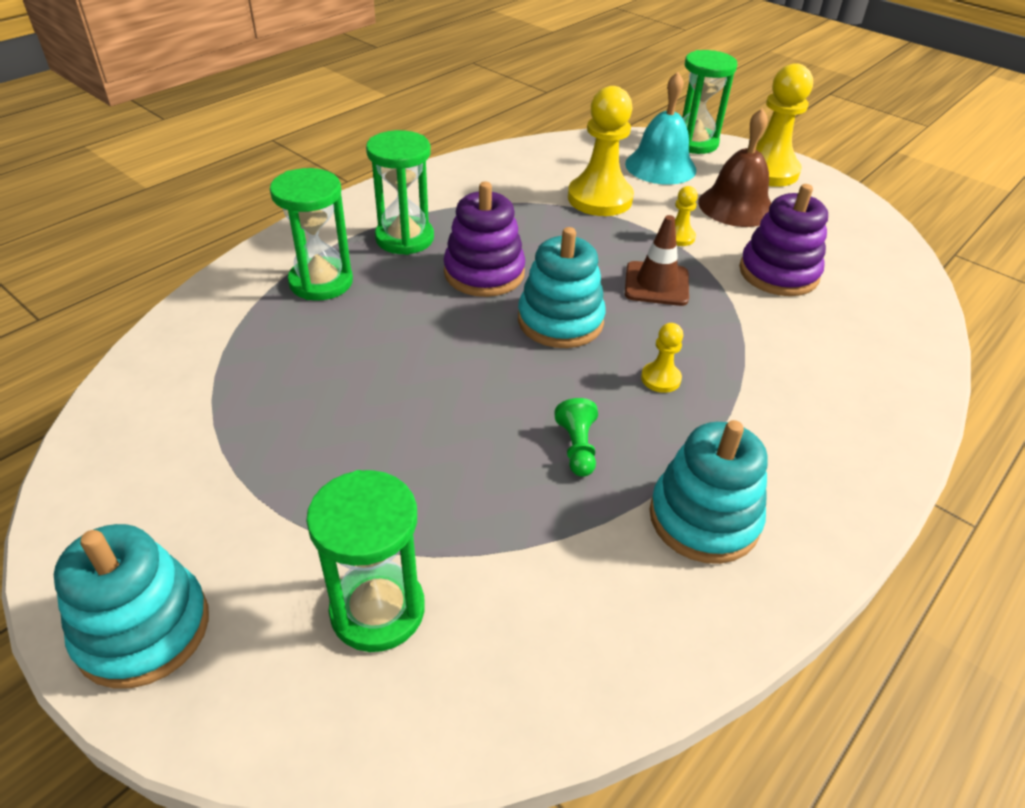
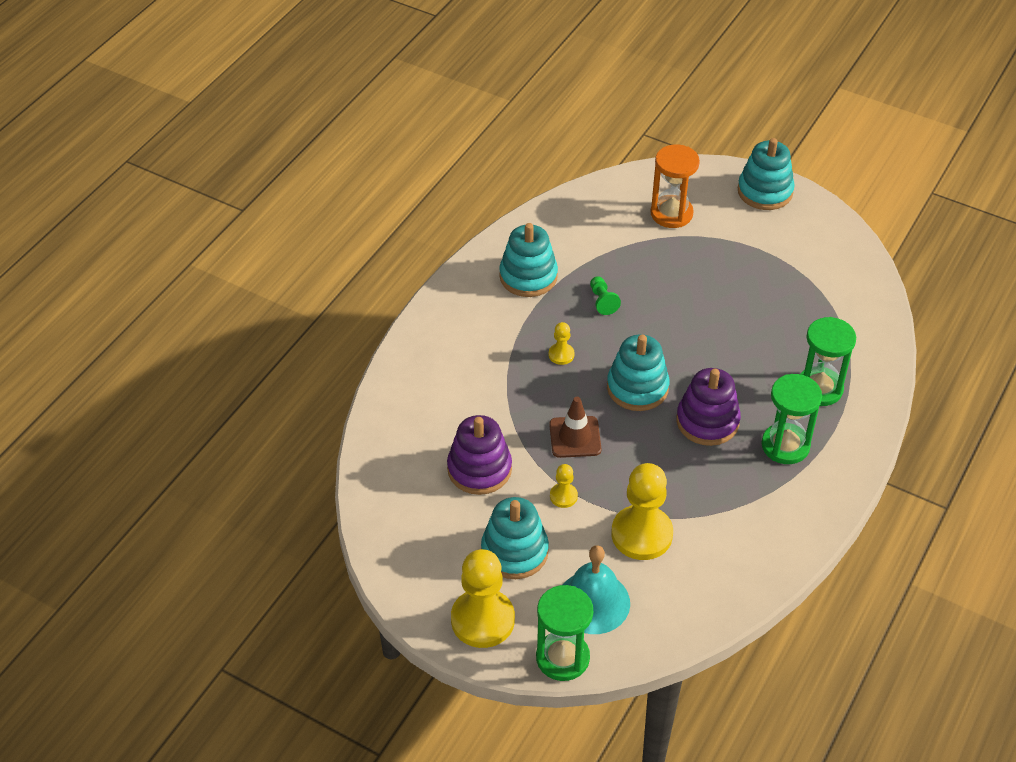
camera: 170 degrees right, 5 degrees up
(377, 610) = (671, 213): green hourglass -> orange hourglass
(736, 206) = (514, 551): brown bell -> turquoise stacking toy

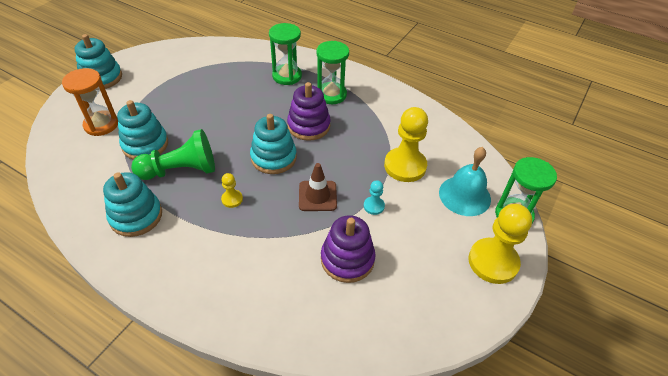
camera: 90 degrees left, 0 degrees up
(514, 551) = (427, 239): turquoise stacking toy -> turquoise stacking toy (145, 144)
(563, 496) = (374, 206): yellow pawn -> turquoise pawn
(602, 301) = (181, 170): green pawn -> green pawn, size x2.15

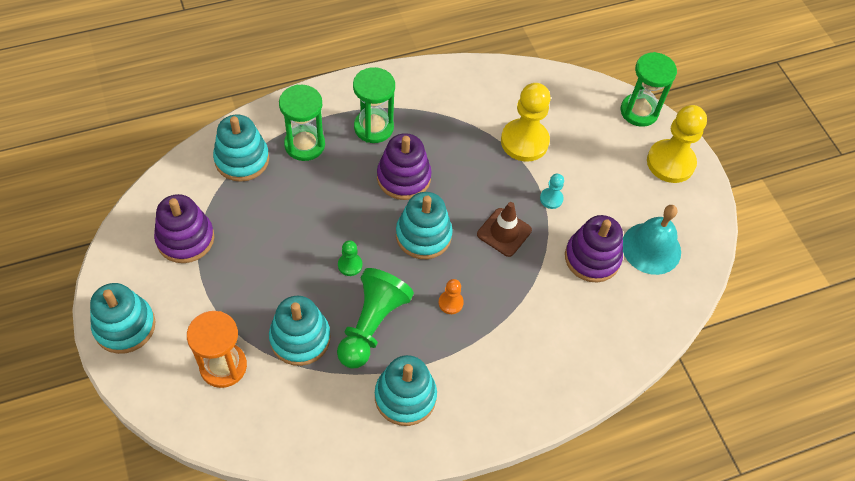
camera: 55 degrees left, 10 degrees up
(177, 69) = (185, 239): none -> purple stacking toy
(218, 137) = (350, 265): none -> green pawn
(232, 199) = (450, 303): yellow pawn -> orange pawn
(251, 60) = (242, 159): none -> turquoise stacking toy
(464, 195) = (593, 126): turquoise bell -> turquoise bell (651, 248)

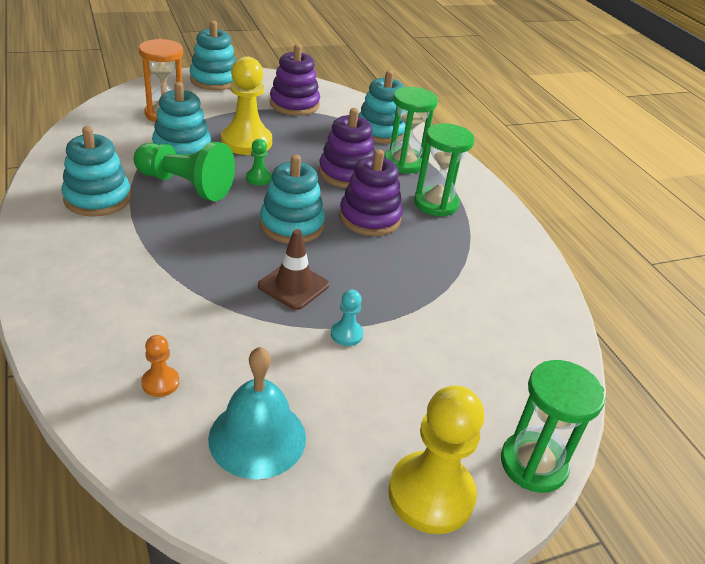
camera: 90 degrees right, 20 degrees down
(450, 303) = (201, 236): orange pawn -> orange pawn (160, 382)
(524, 141) = (440, 319): yellow pawn -> yellow pawn (246, 142)
(592, 258) = (246, 364): purple stacking toy -> purple stacking toy (347, 173)

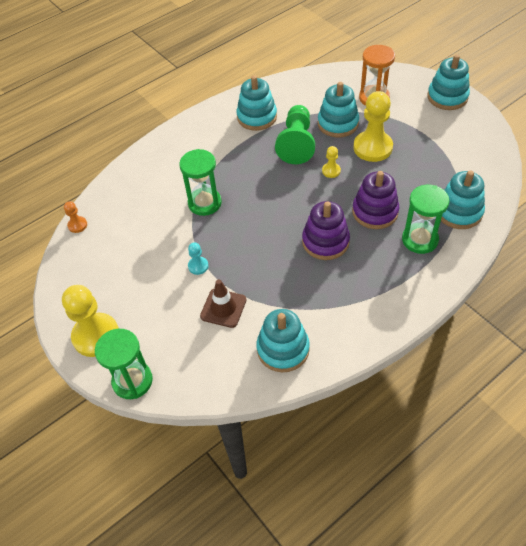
camera: 80 degrees right, 15 degrees up
(160, 382) = (127, 206): orange pawn -> orange pawn (77, 225)
(257, 437) = (107, 255): turquoise bell -> none
(258, 178) = (331, 171): green pawn -> yellow pawn
(292, 225) = (289, 206): turquoise stacking toy -> turquoise stacking toy (283, 349)
(293, 285) = (228, 228): brown traffic cone -> brown traffic cone (223, 308)
(294, 104) = (453, 150): purple stacking toy -> none
(436, 204) = (373, 274): green hourglass -> green hourglass (204, 203)

